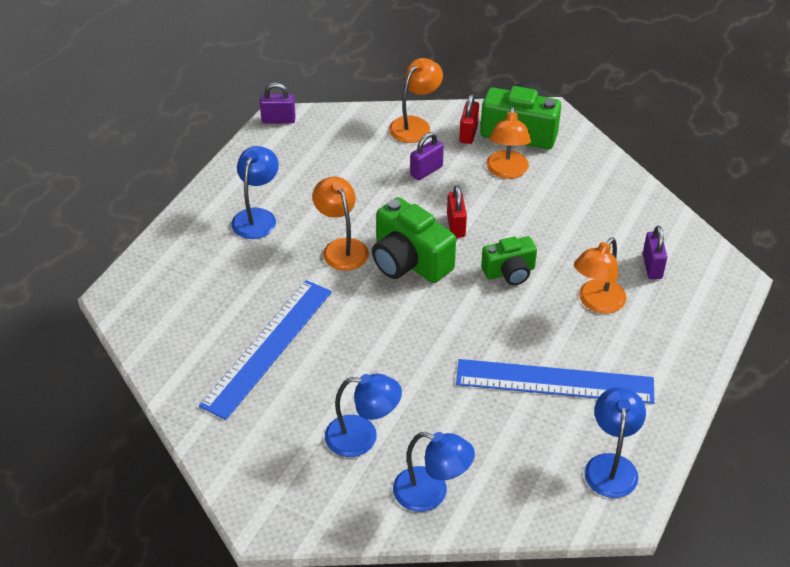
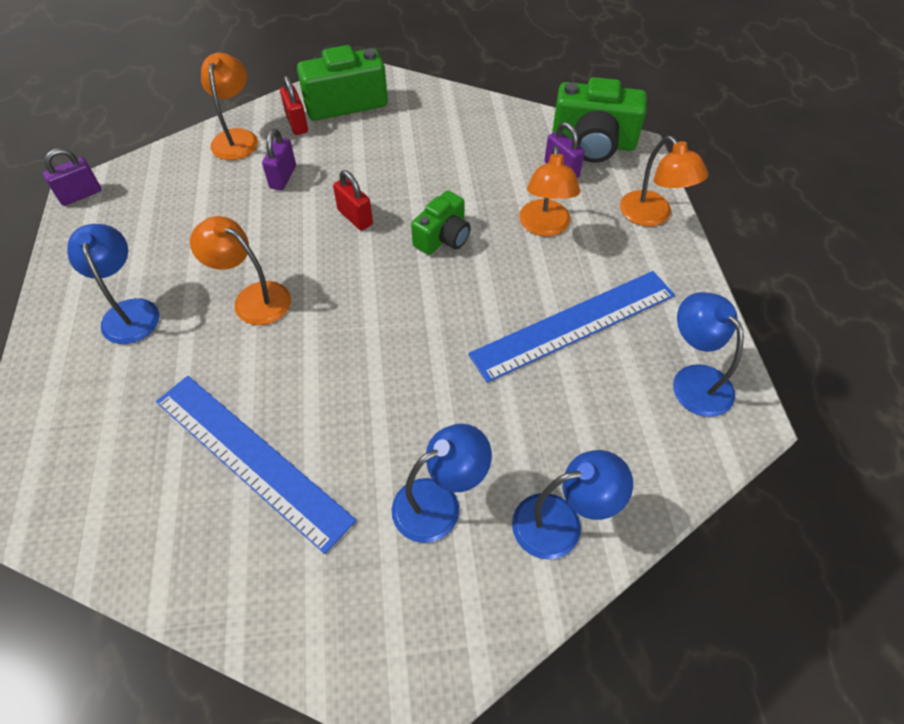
camera: 35 degrees left, 10 degrees up
(268, 347) = (251, 458): blue ruler -> blue ruler turned 45 degrees counterclockwise
(409, 261) = (336, 276): green camera -> green camera (593, 143)
(507, 171) = (362, 143): orange lamp -> orange lamp (652, 216)

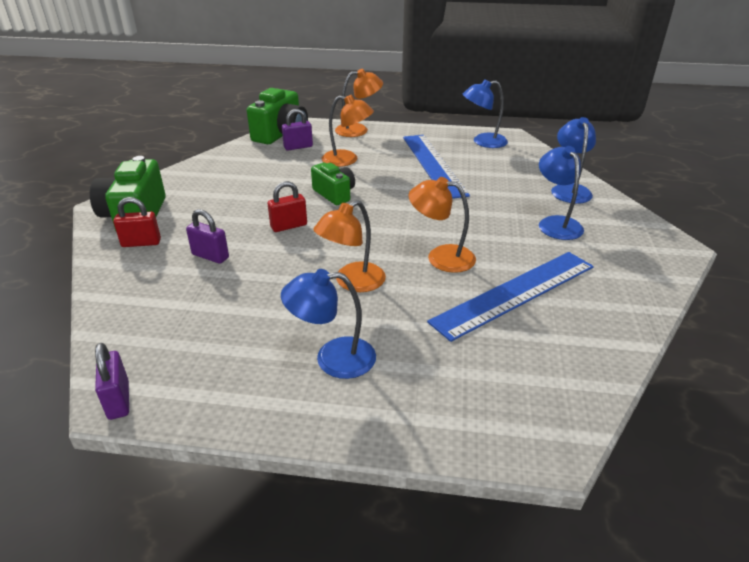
camera: 75 degrees left, 20 degrees down
(237, 138) = (127, 279): orange lamp -> orange lamp (441, 257)

